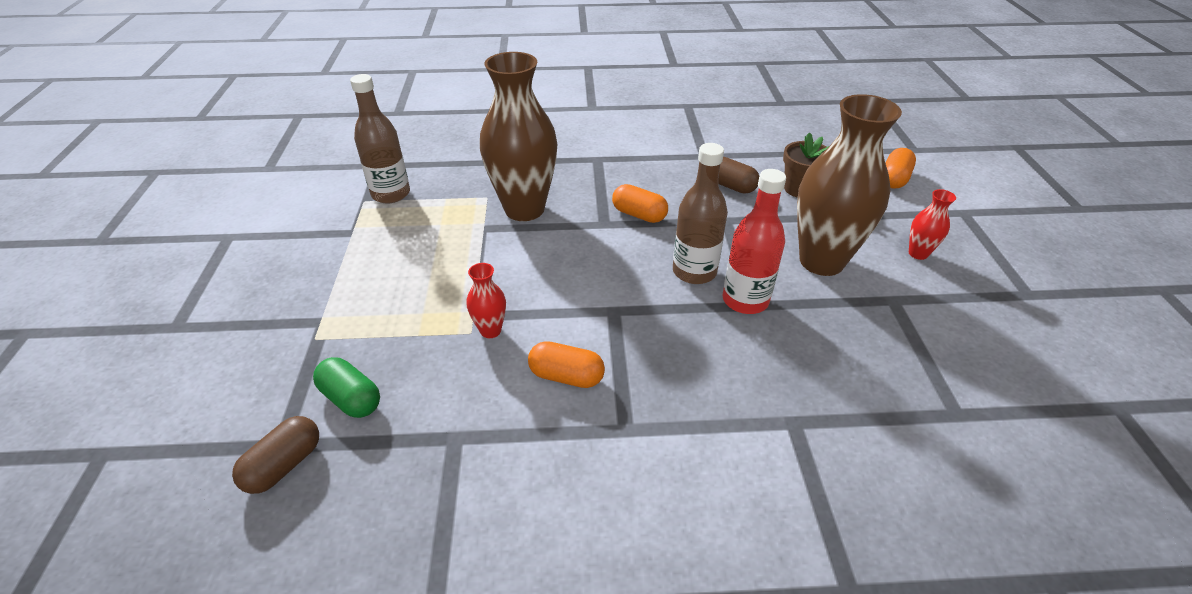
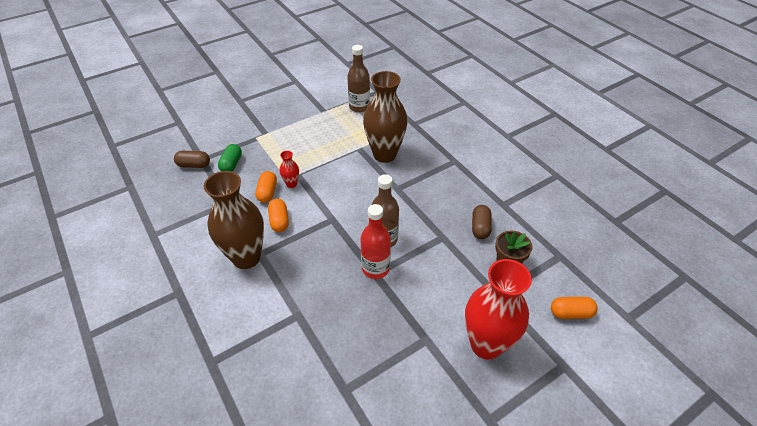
camera: 60 degrees right, 5 degrees up
(639, 215) = (416, 198): orange capsule -> orange capsule (267, 192)
(821, 261) = (437, 294): brown vase -> brown vase (246, 257)
(918, 253) = (486, 344): red vase -> red vase, size x2.34

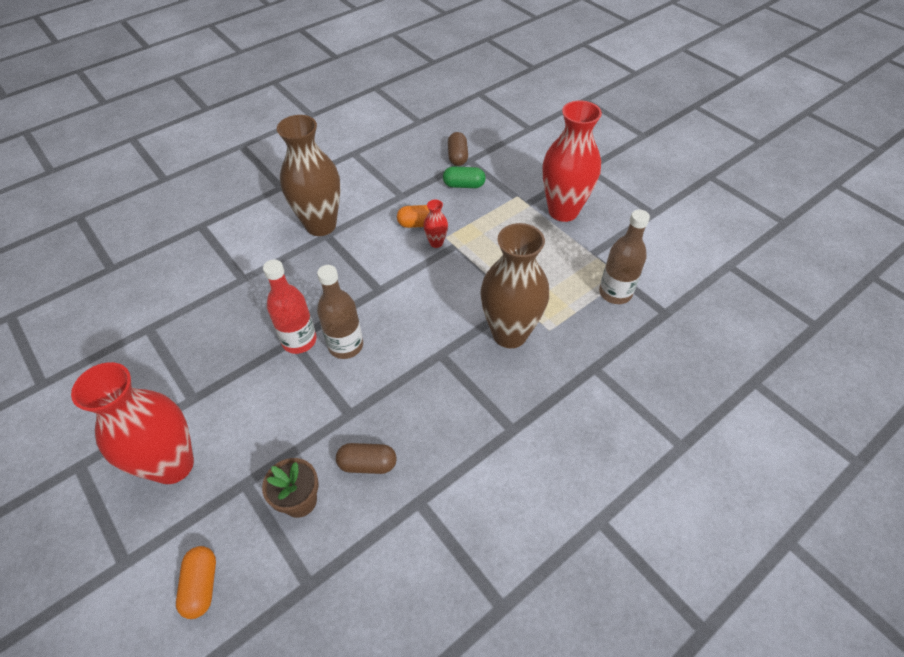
camera: 85 degrees right, 5 degrees up
(279, 221) = (374, 242): orange capsule -> none
(280, 118) = (563, 211): none -> red vase

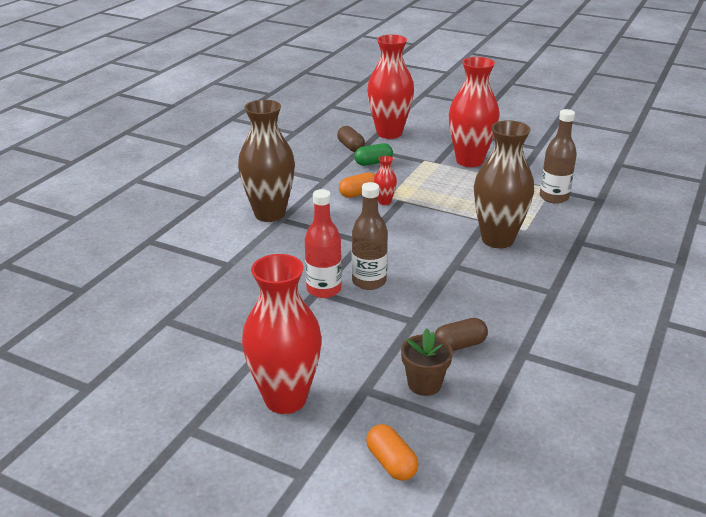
camera: 25 degrees left, 20 degrees down
(509, 147) = (389, 133): none -> red vase

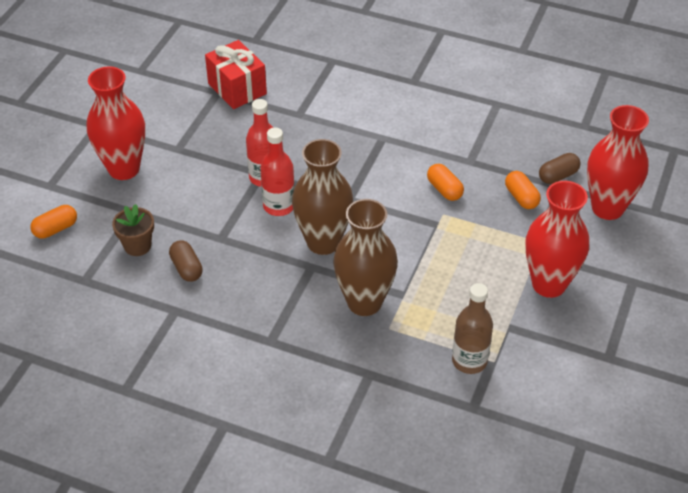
camera: 85 degrees right, 15 degrees up
(166, 305) = (237, 88): none -> red gift
(269, 214) = (390, 128): brown vase -> brown vase (323, 242)
(369, 281) = (279, 206): brown bottle -> red bottle
(373, 163) = (521, 197): green capsule -> orange capsule
(384, 202) = (430, 211): red vase -> none

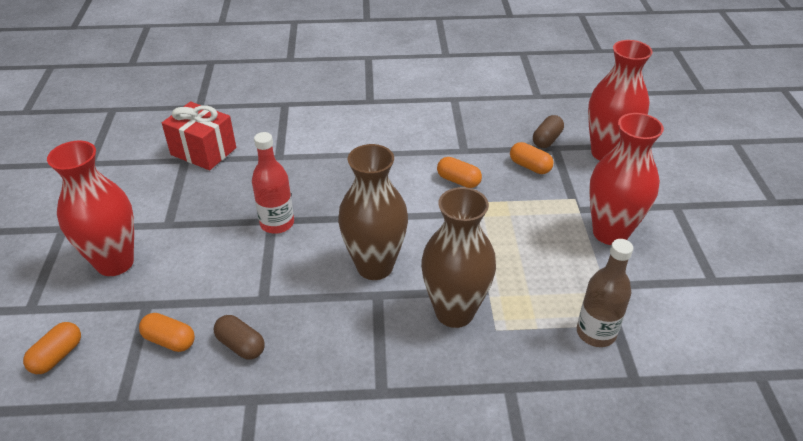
camera: 25 degrees left, 5 degrees down
(137, 246) = (170, 340): brown flower pot -> orange capsule
(279, 206) = (308, 246): red bottle -> none

